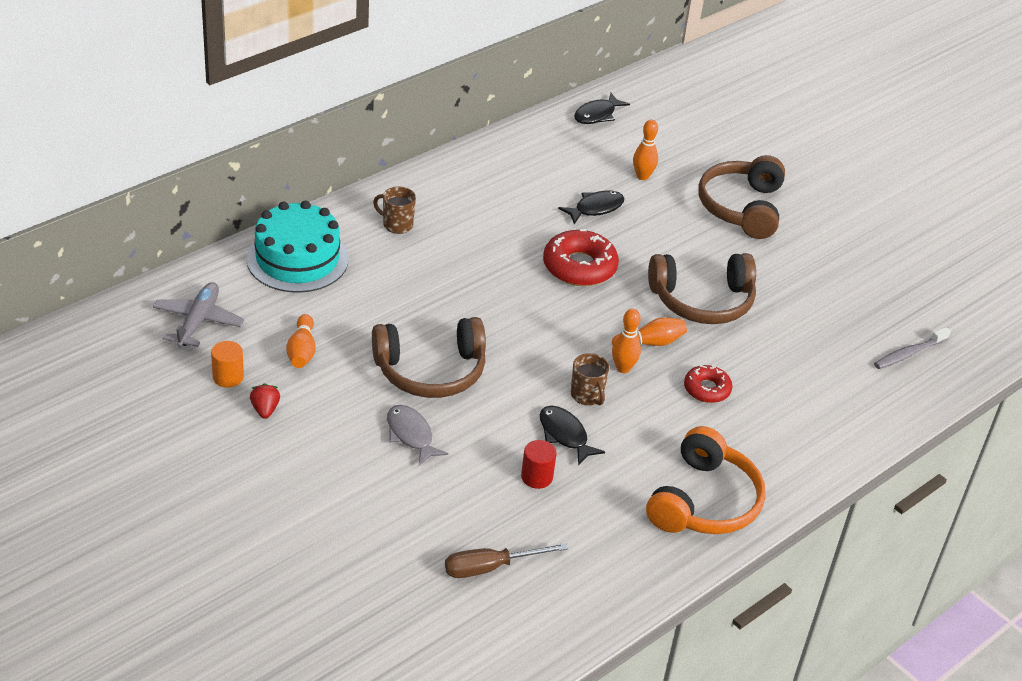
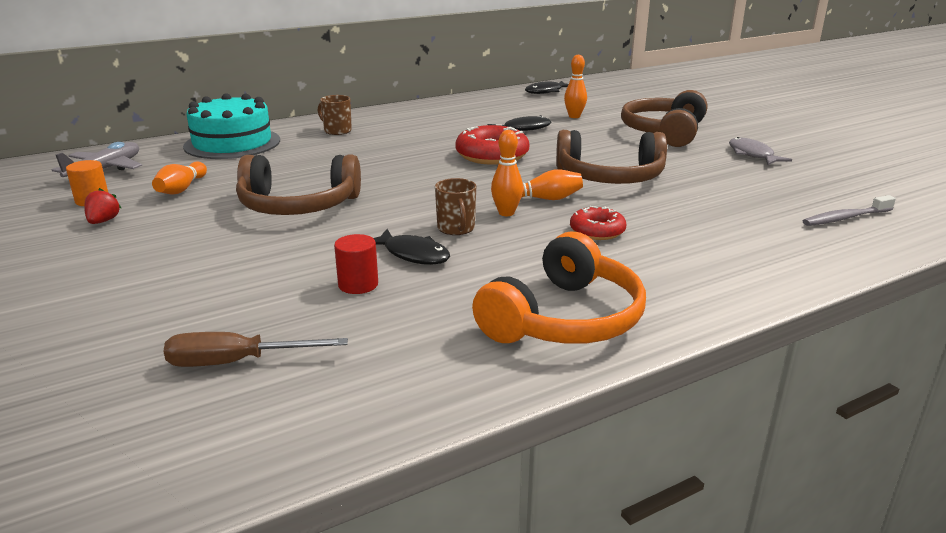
camera: 15 degrees right, 15 degrees down
(411, 435) = (238, 245): grey fish -> grey fish (752, 155)
(564, 435) = (413, 254): black fish -> black fish turned 150 degrees clockwise

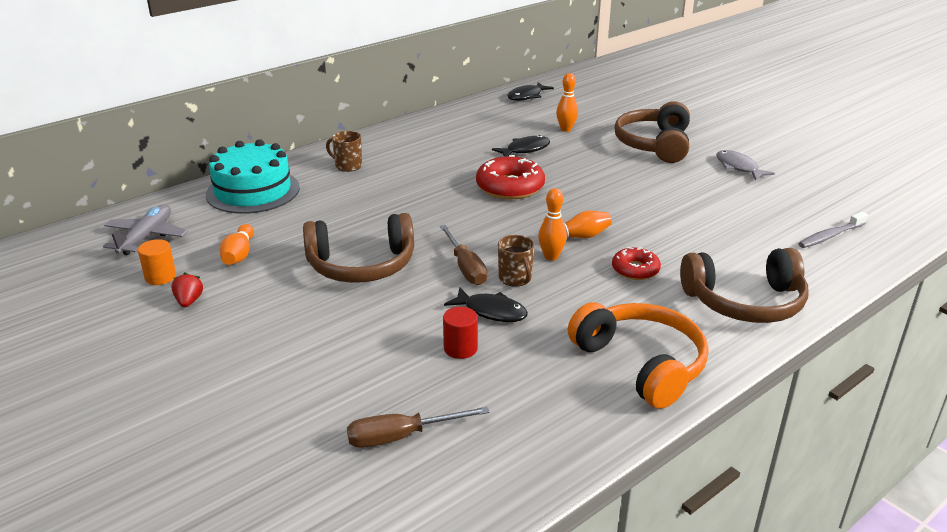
camera: 10 degrees left, 5 degrees up
(407, 215) = (465, 267): none -> brown screwdriver
(563, 318) = (640, 364): orange headphones -> orange headphones turned 60 degrees counterclockwise
(610, 177) = (625, 205): brown headphones -> brown headphones (745, 302)

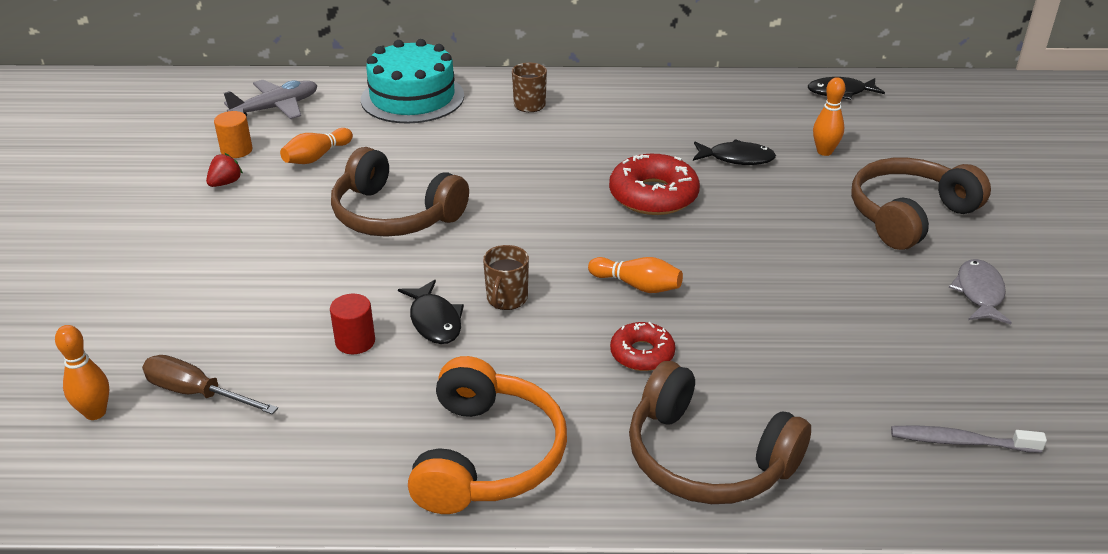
camera: 40 degrees right, 5 degrees up
(465, 267) = (478, 263): brown screwdriver -> none
(551, 256) = (577, 293): orange bowling pin -> orange bowling pin (95, 413)

